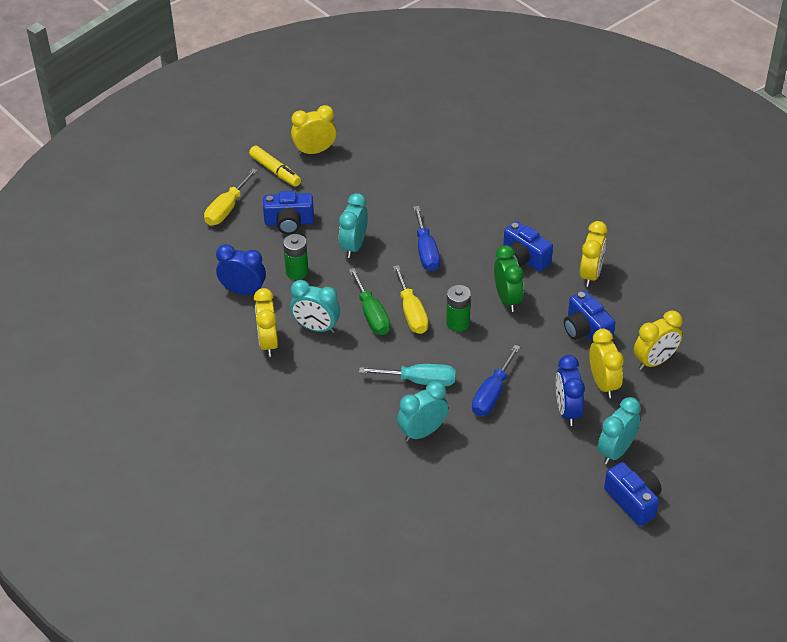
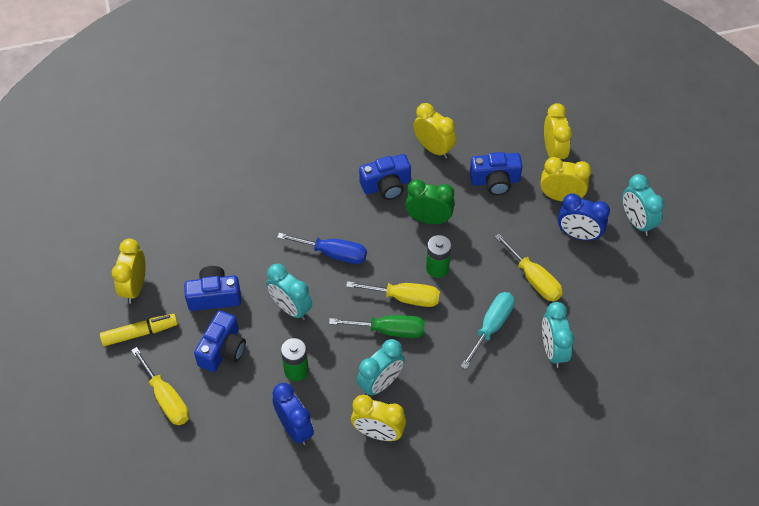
camera: 65 degrees left, 10 degrees up
(243, 291) = (295, 428): blue clock -> blue clock turned 105 degrees clockwise
(492, 394) = (534, 279): blue screwdriver -> yellow screwdriver
(633, 501) = (692, 234): blue camera -> blue camera (214, 296)

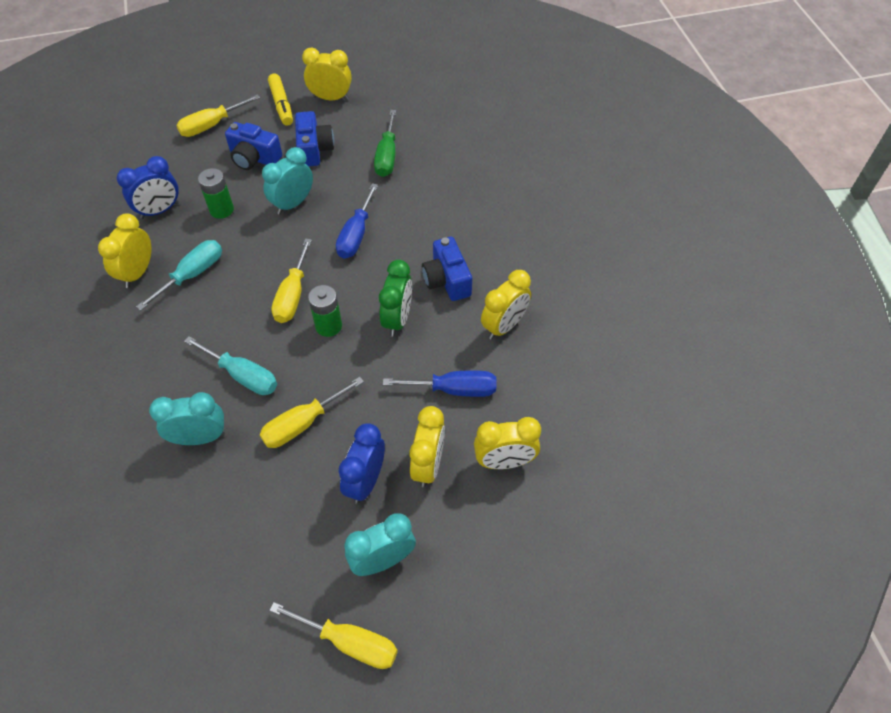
camera: 90 degrees right, 0 degrees up
(380, 383) = (192, 274): turquoise clock -> turquoise screwdriver
(389, 330) = (254, 282): green screwdriver -> green screwdriver (387, 156)
(495, 181) = (454, 389): blue camera -> blue screwdriver
(695, 238) = (350, 642): none -> yellow screwdriver

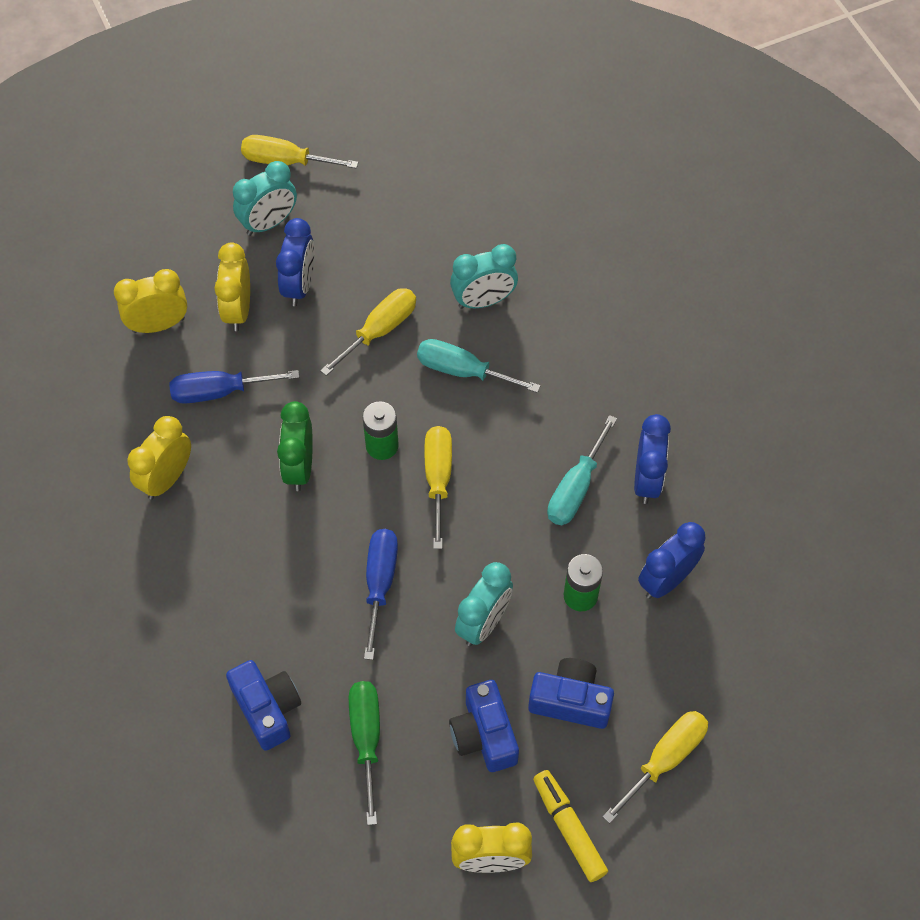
camera: 170 degrees right, 5 degrees up
(138, 273) = (646, 480): yellow clock -> blue clock
(447, 280) = (245, 532): blue camera -> blue camera (267, 709)

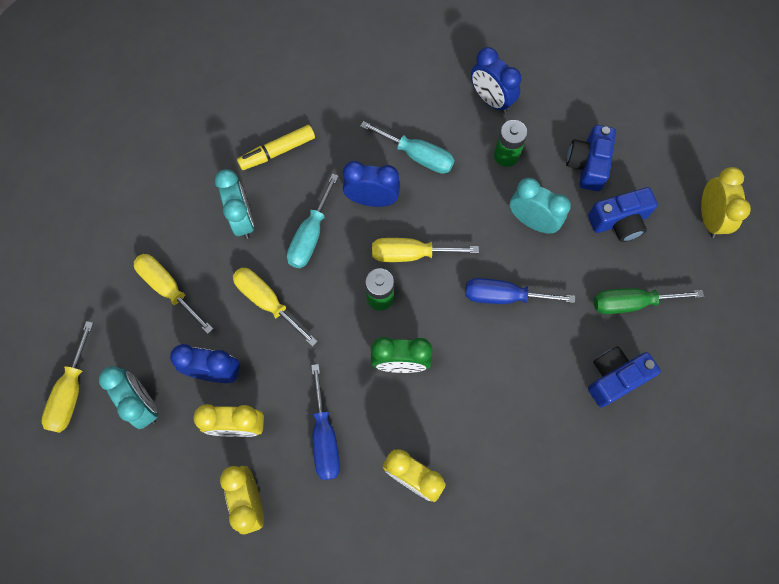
camera: 90 degrees left, 10 degrees up
(568, 828) = (680, 168): yellow marker -> yellow marker (277, 151)
(646, 480) = (410, 108): blue clock -> blue clock (372, 200)
(665, 759) = (624, 108): yellow screwdriver -> yellow screwdriver (168, 288)

